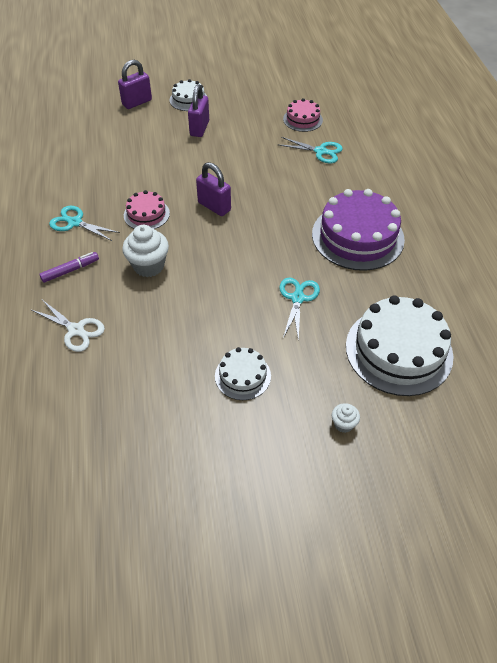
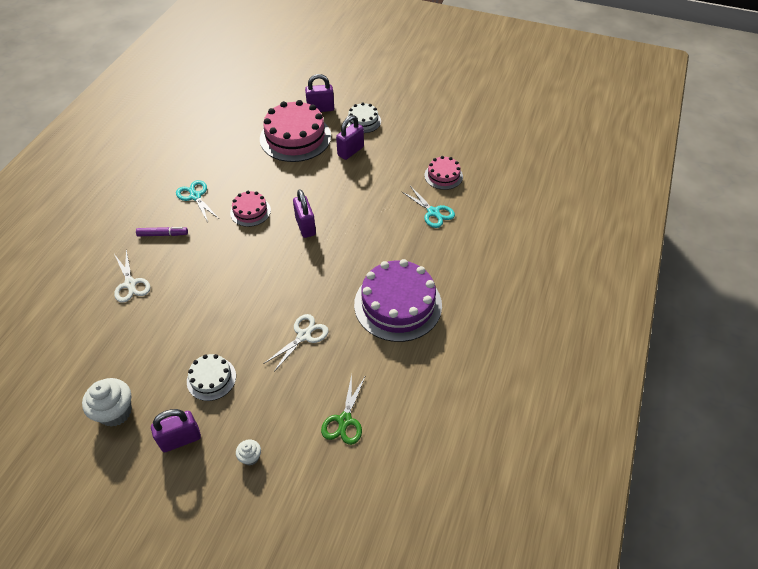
camera: 30 degrees right, 0 degrees up
(133, 135) = (295, 137): none -> pink cake
(148, 266) = (218, 256): white cupcake -> white cupcake (115, 412)
(262, 444) = (180, 439): none -> purple padlock
(297, 298) = (303, 335): turquoise scissors -> white scissors
(398, 350) = (345, 420): white cake -> green scissors

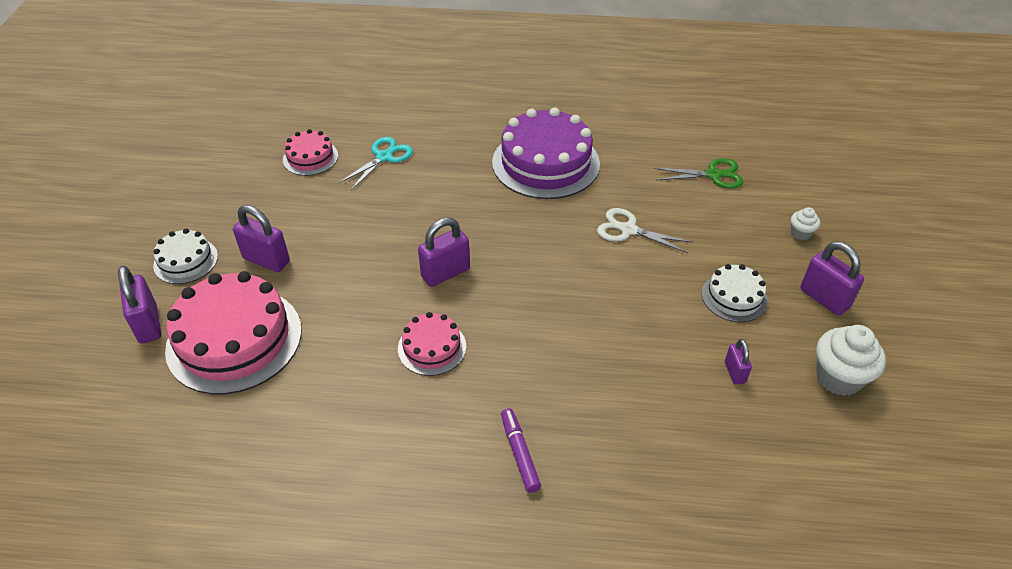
camera: 105 degrees left, 5 degrees down
(130, 284) = (638, 455): white scissors -> none
(154, 352) = (734, 372): none -> purple padlock
(195, 196) = (415, 439): turquoise scissors -> none

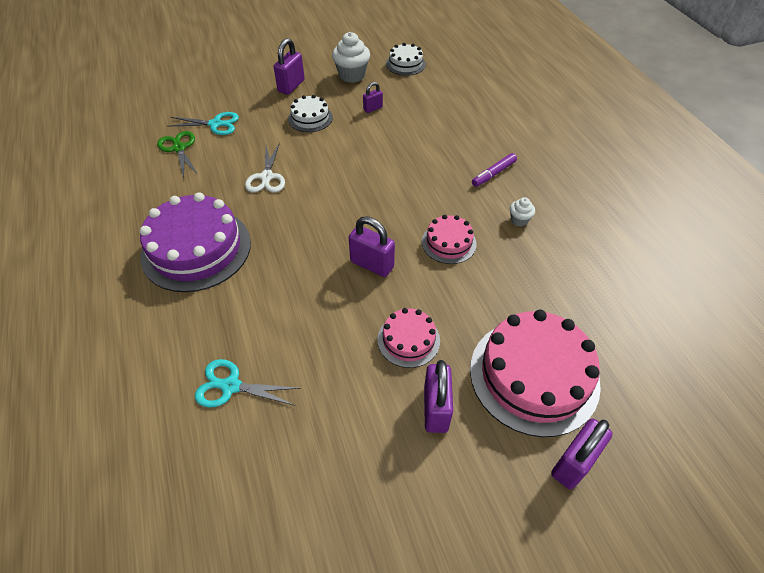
camera: 115 degrees left, 5 degrees up
(186, 261) = (483, 491): white cake -> white cake (405, 64)
(310, 157) = (258, 466): pink cake -> pink cake (408, 340)
(752, 210) = (215, 124): none -> turquoise scissors
(800, 233) = (233, 101): white cupcake -> white cupcake (519, 220)

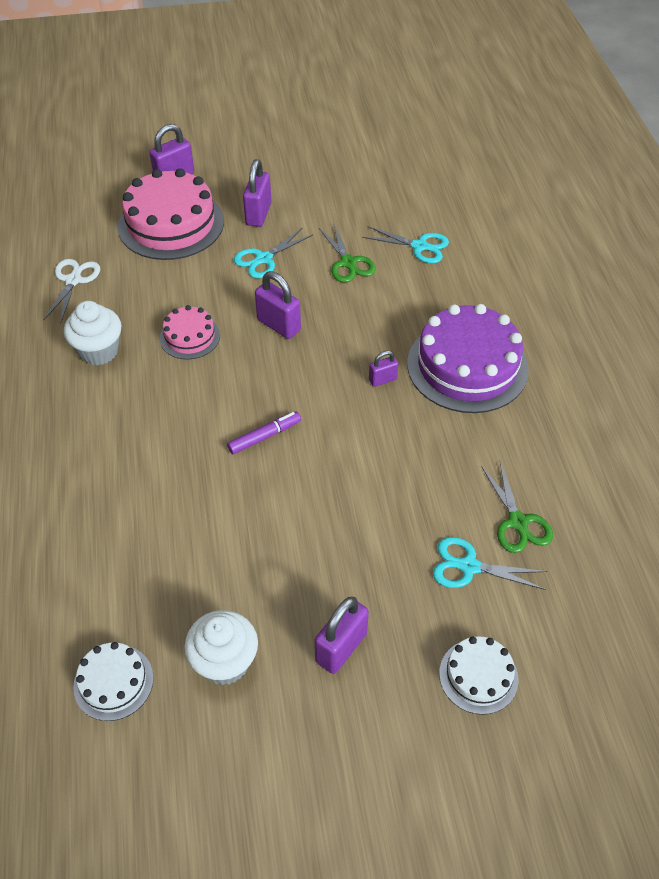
camera: 170 degrees left, 0 degrees up
(267, 177) = (388, 452): white scissors -> white scissors (73, 280)
(310, 118) = (317, 557): white cake -> white cake (478, 676)
(314, 349) = (348, 263): none -> green scissors
(373, 108) = (211, 564): purple padlock -> purple padlock (382, 380)
(408, 340) = (264, 259): pink cake -> turquoise scissors
(493, 174) = (91, 415): purple marker -> purple marker (264, 436)
(519, 220) = (99, 351): white cupcake -> white cupcake, size x1.93

